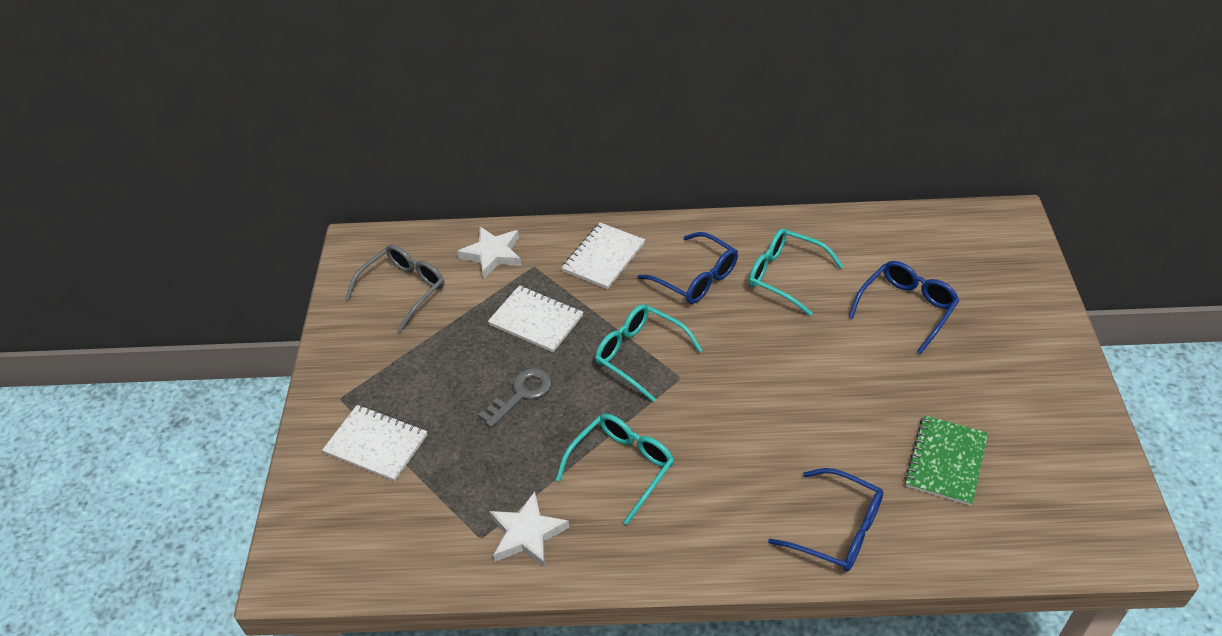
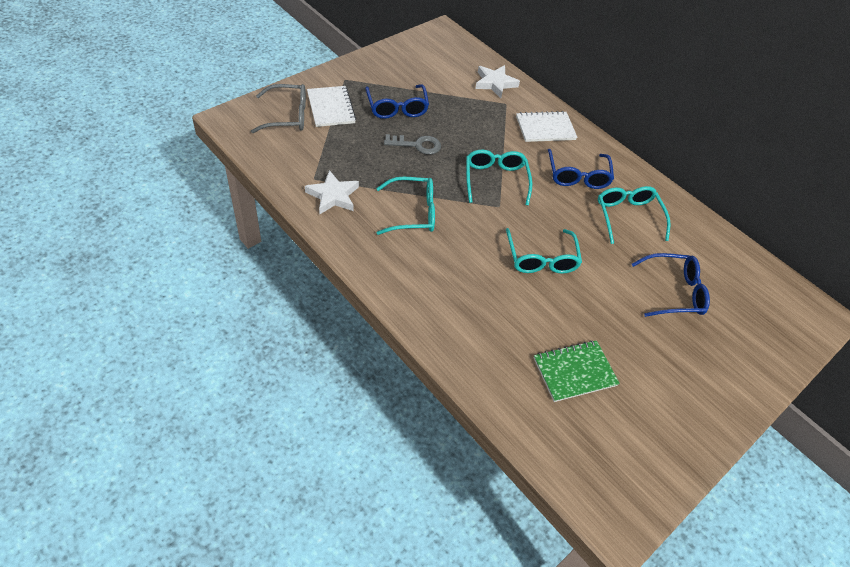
camera: 40 degrees right, 5 degrees up
(403, 290) = (433, 63): grey glasses -> grey glasses (287, 116)
(536, 320) = (471, 124): white notebook -> none
(782, 389) = (541, 258): none -> turquoise glasses
(836, 529) = (467, 337): blue glasses -> blue glasses (397, 107)

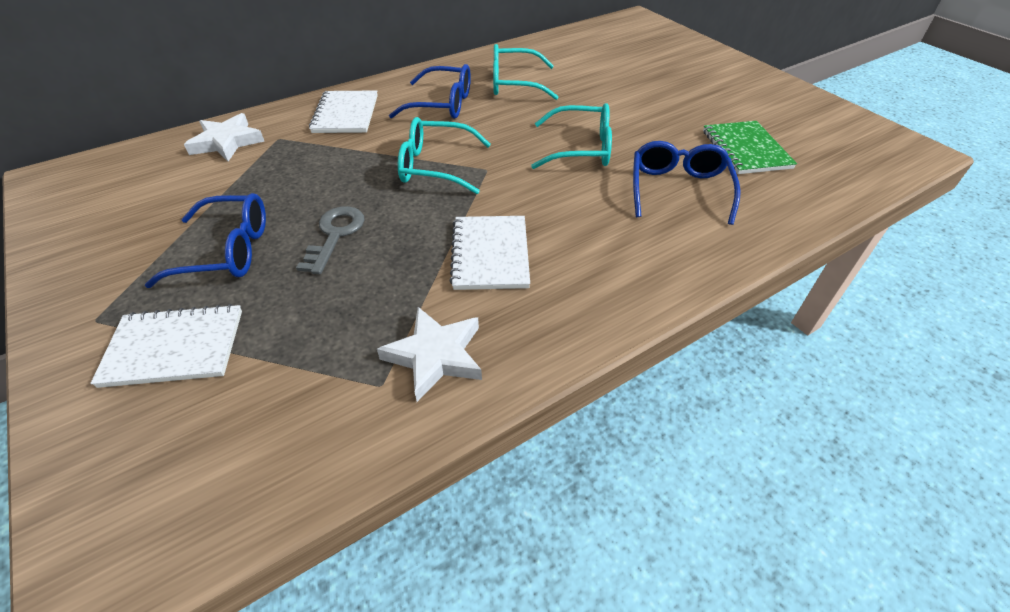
camera: 75 degrees left, 5 degrees down
(287, 116) = (159, 431): grey glasses -> none
(412, 213) = (490, 254): turquoise glasses -> white notebook
(673, 292) = (621, 77): blue glasses -> blue glasses (678, 190)

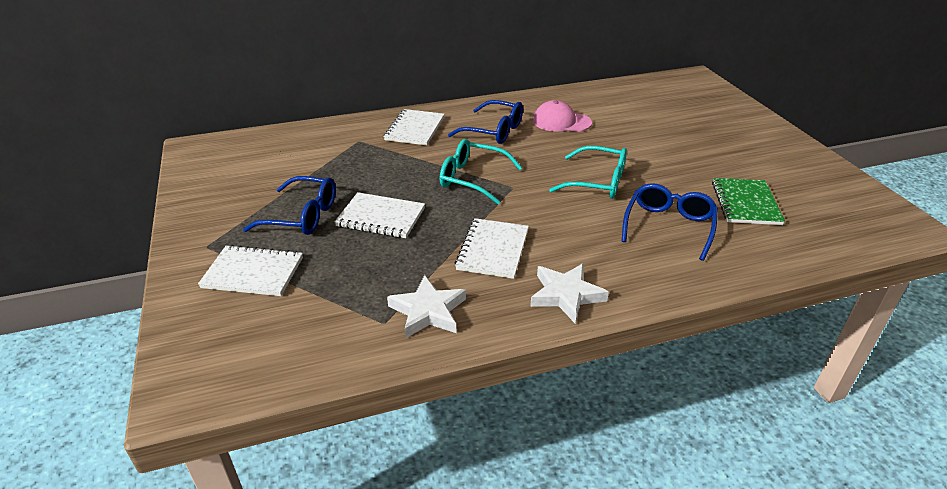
camera: 15 degrees right, 10 degrees down
(227, 142) = (320, 138): white star -> white star (566, 295)
(335, 235) = (381, 217): grey key -> white notebook
(515, 83) = (561, 122): turquoise glasses -> pink cap

